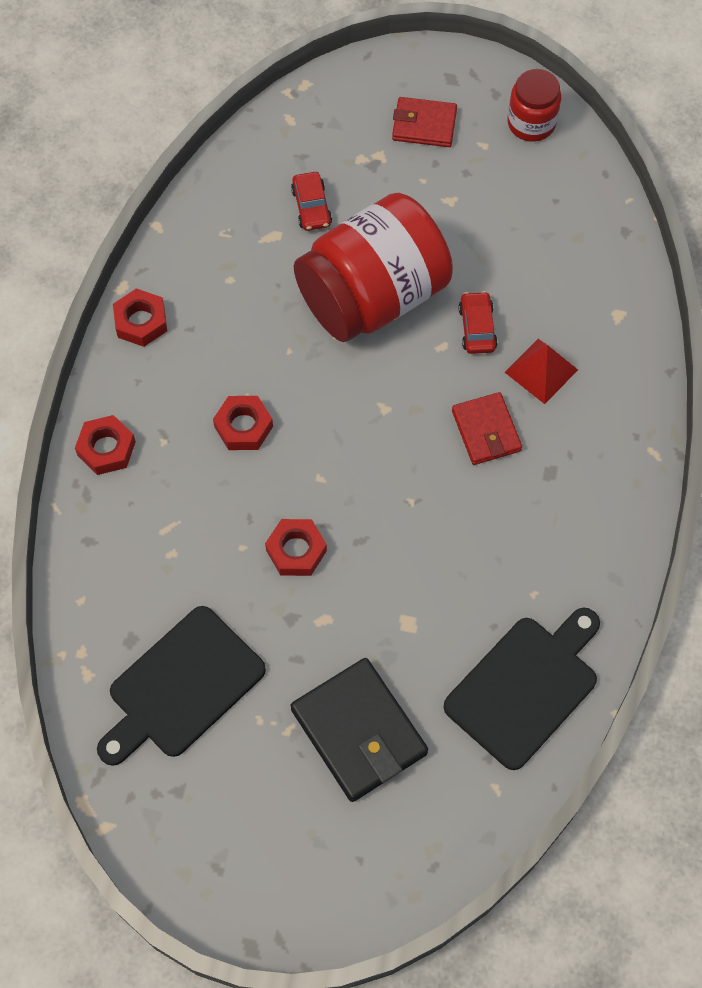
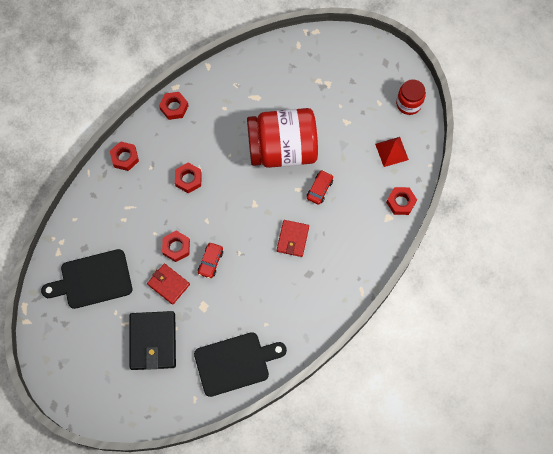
camera: 30 degrees right, 5 degrees up
(311, 207) = (281, 92): red car -> red car (210, 262)
(424, 125) = (358, 79): red wallet -> red wallet (168, 284)
(541, 370) = (335, 224): red pyramid -> red pyramid (391, 151)
(622, 281) = (401, 202): none -> red nut

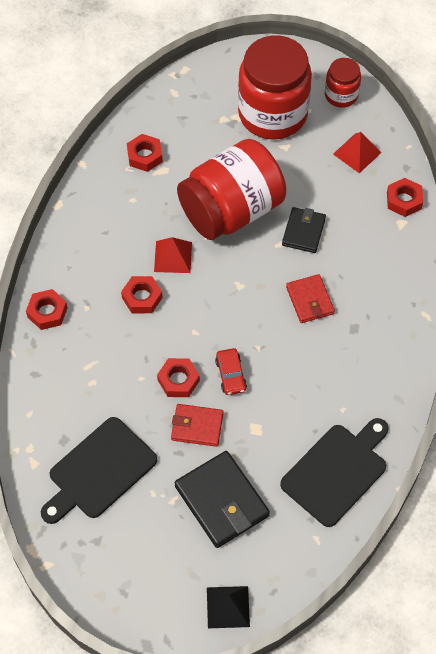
camera: 30 degrees left, 10 degrees down
(115, 410) = (228, 607): none -> black pyramid
(174, 107) = (71, 228): red nut -> red nut (145, 156)
(225, 161) = (173, 256): none -> red pyramid
(319, 189) = (303, 232): red car -> black wallet
(353, 94) = (272, 114): none -> red jar

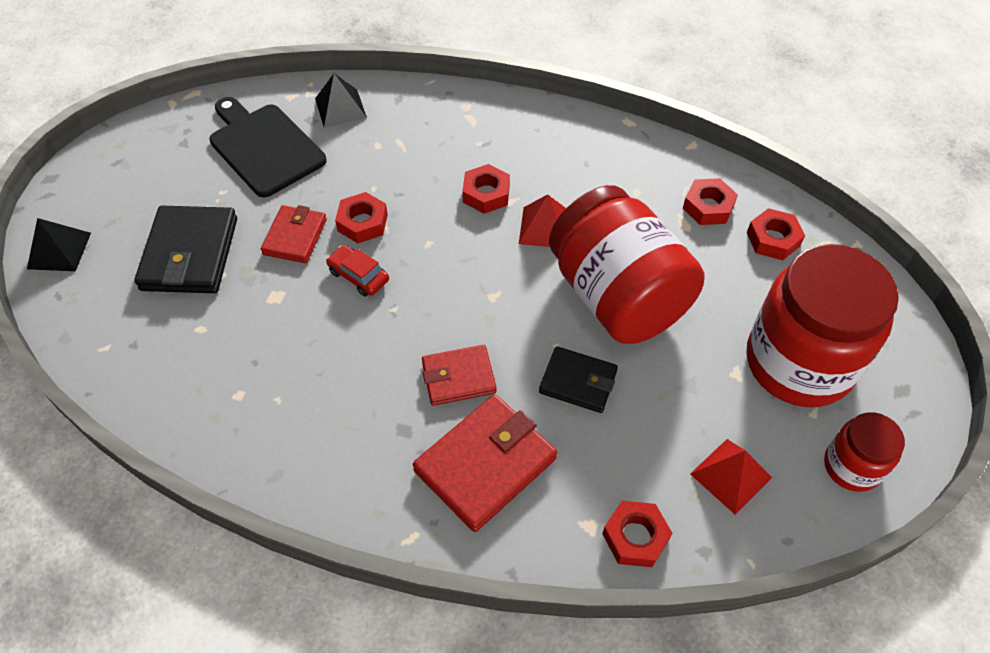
camera: 95 degrees right, 5 degrees down
(47, 312) = (477, 110): red nut -> red nut (773, 239)
(48, 418) = (340, 108): none -> black pyramid
(221, 501) = (190, 254): black wallet -> black wallet turned 60 degrees counterclockwise
(231, 375) = (358, 276): red car -> red car turned 45 degrees clockwise
(337, 471) = (188, 381): black cutting board -> none
(371, 279) = (485, 464): none -> red wallet

